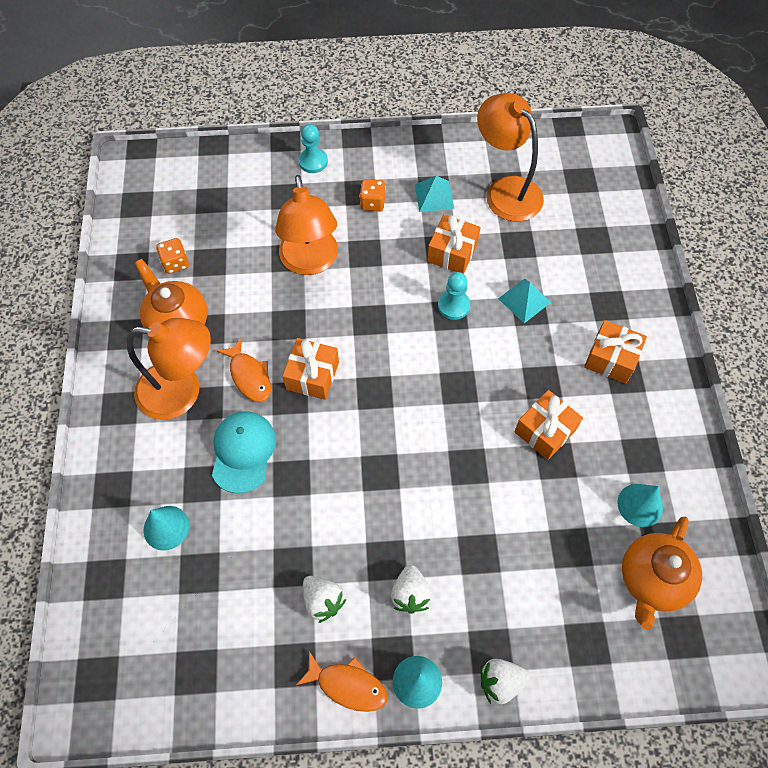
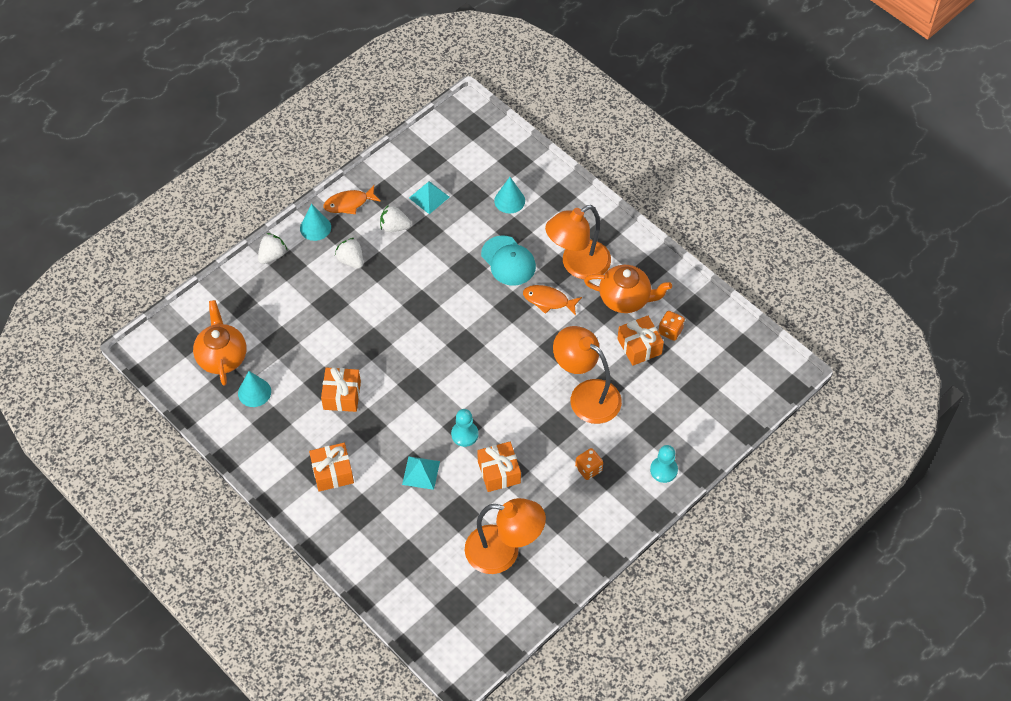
camera: 140 degrees right, 5 degrees down
(312, 375) = (511, 327): orange gift -> orange gift (639, 346)
(434, 196) = (551, 507): turquoise pyramid -> turquoise pyramid (429, 197)

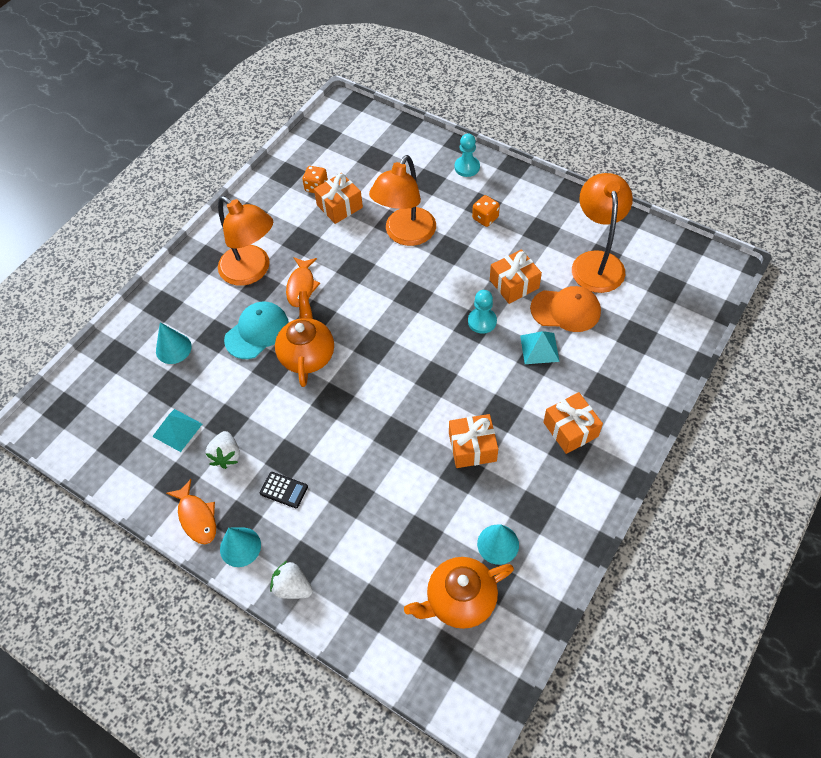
camera: 100 degrees left, 0 degrees up
(351, 260) = (284, 490): white strawberry -> black calculator
(455, 507) = (566, 310): none -> orange cap
(625, 299) = (286, 226): orange teapot -> orange teapot (307, 355)

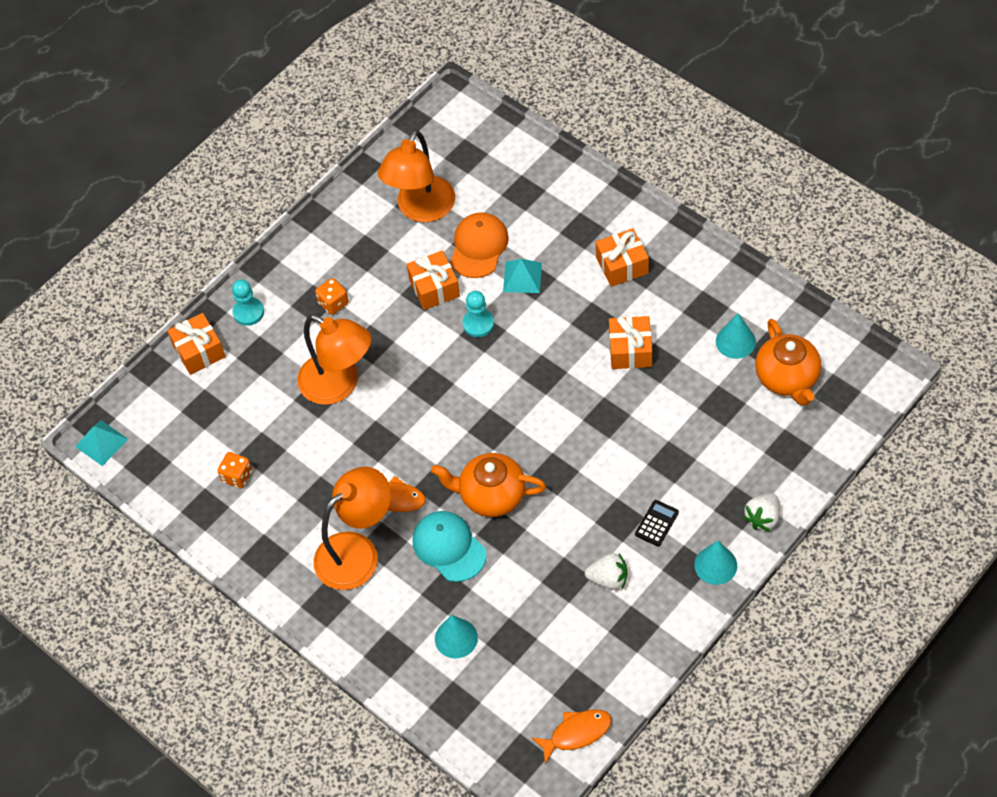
camera: 80 degrees left, 0 degrees up
(177, 430) = (569, 630): turquoise pyramid -> turquoise pyramid (101, 442)
(197, 517) = (678, 607): orange fish -> orange fish (576, 733)
(339, 206) = (276, 452): orange gift -> orange gift (199, 351)
(596, 262) = (421, 210): orange lamp -> orange lamp turned 75 degrees counterclockwise

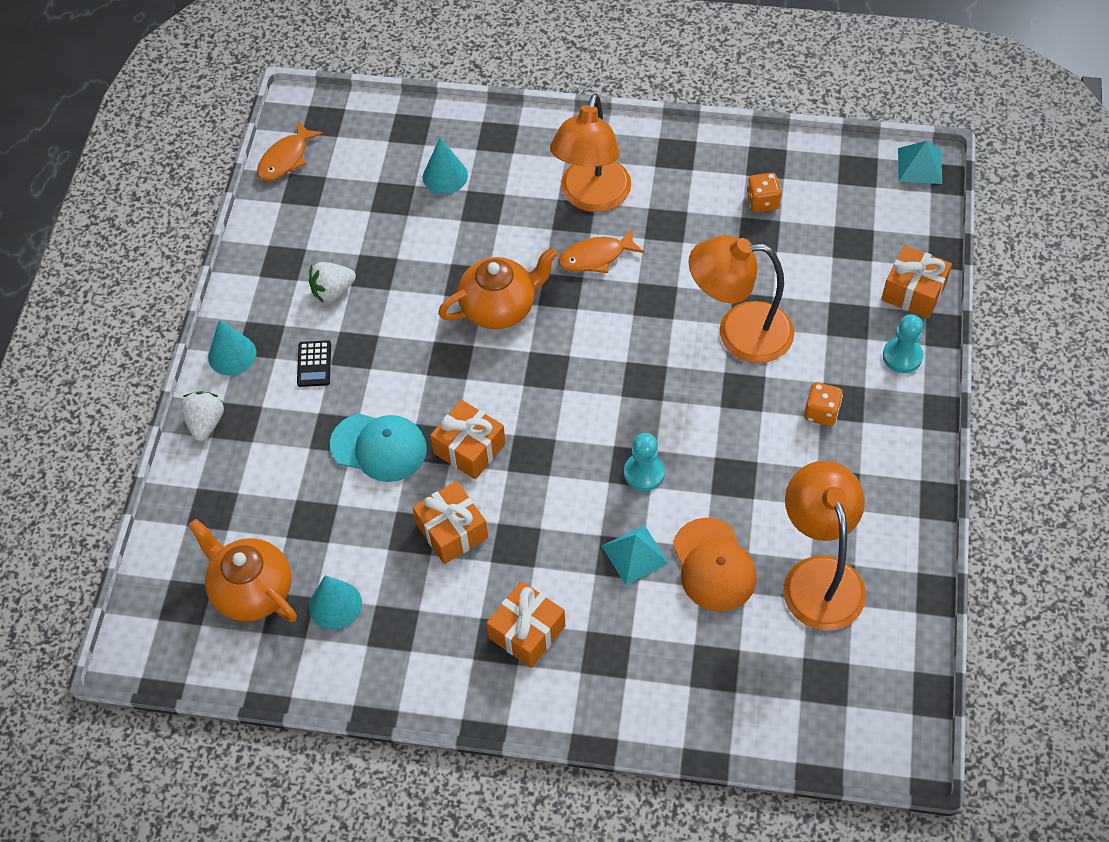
camera: 145 degrees right, 0 degrees up
(434, 288) = (725, 488): orange gift -> orange gift (469, 448)
(449, 547) = (507, 243): turquoise cap -> turquoise cap (379, 447)

